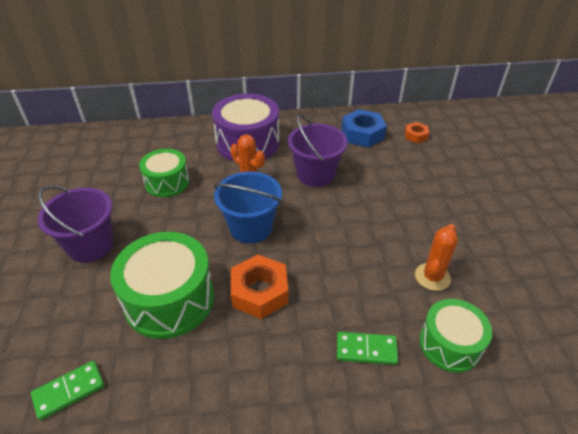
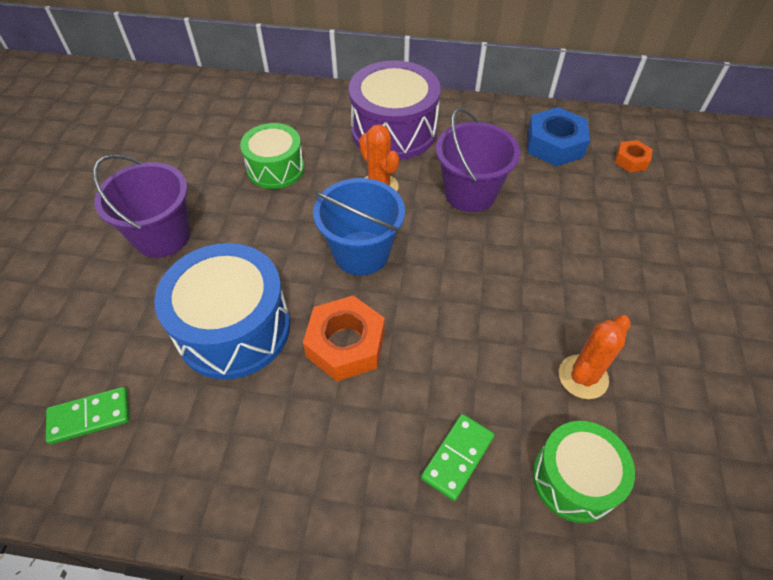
camera: 15 degrees right, 10 degrees up
(169, 299) = (234, 328): green drum -> blue drum
(366, 350) = (458, 457): green domino -> green domino turned 75 degrees counterclockwise

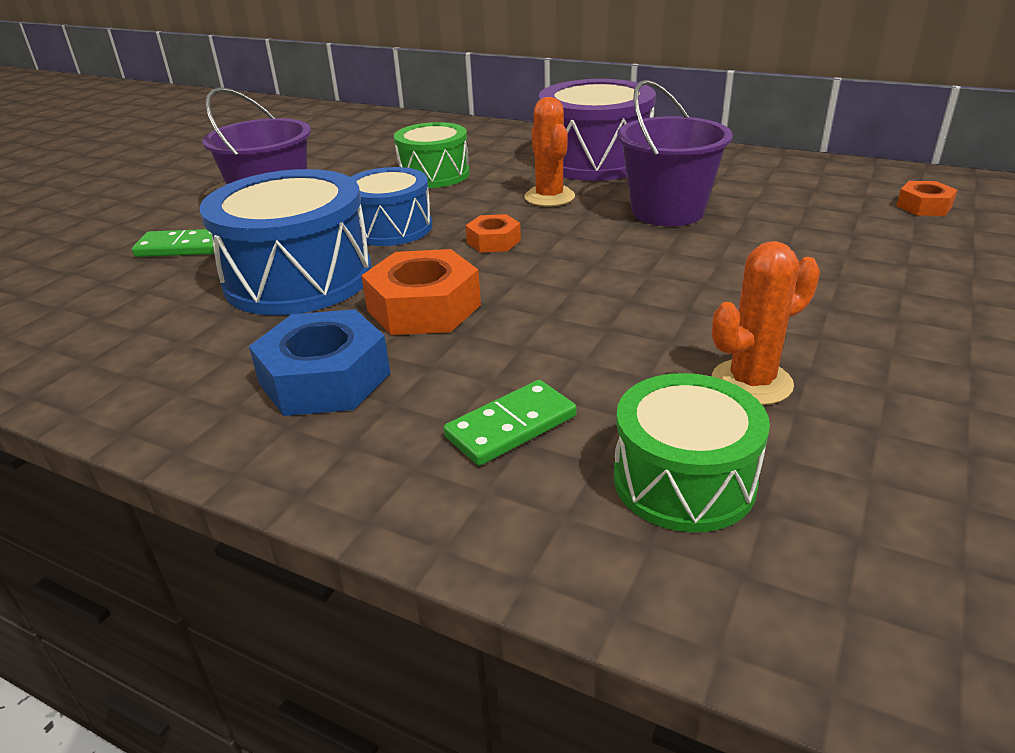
camera: 20 degrees right, 20 degrees down
(90, 416) = (89, 319): green domino -> green domino (182, 247)
(275, 249) = (391, 228): none -> blue drum
(361, 253) = (493, 241): blue bucket -> orange nut
(554, 144) = (810, 185): blue nut -> blue nut (325, 378)

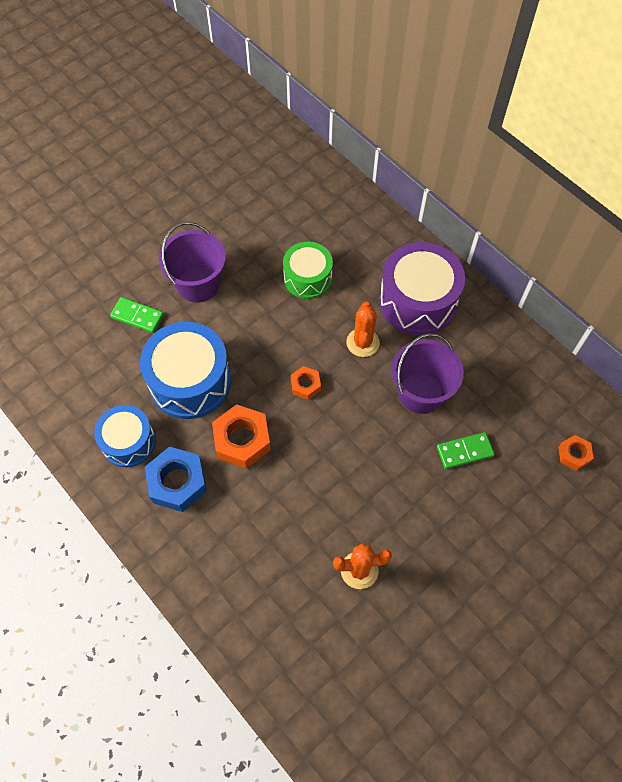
camera: 20 degrees right, 30 degrees up
(391, 228) = (256, 343): blue drum -> blue drum (128, 442)
(511, 427) = (242, 553): green domino -> green domino (464, 451)
(684, 480) = (292, 617): green drum -> none

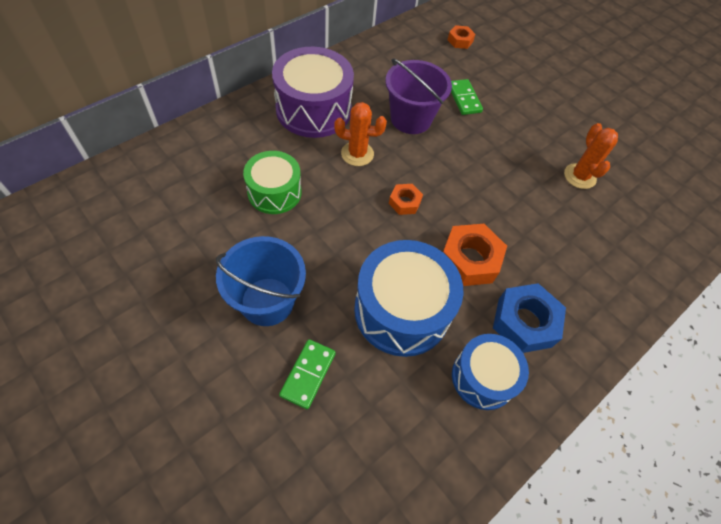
camera: 95 degrees left, 5 degrees down
(198, 284) = (267, 301): purple bucket -> blue bucket

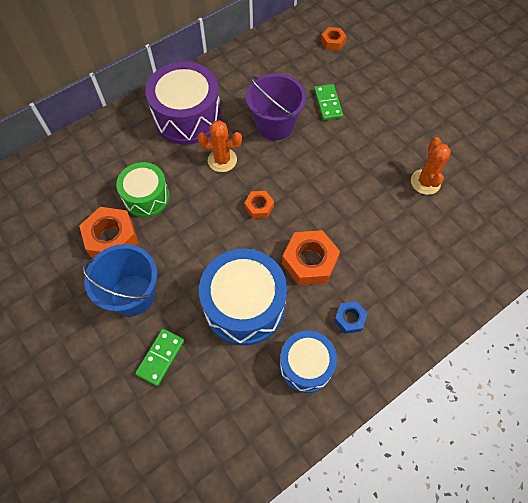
camera: 10 degrees right, 5 degrees up
(237, 237) = (111, 238): none -> orange nut
(524, 322) = (349, 319): blue nut -> blue nut, size x0.55

